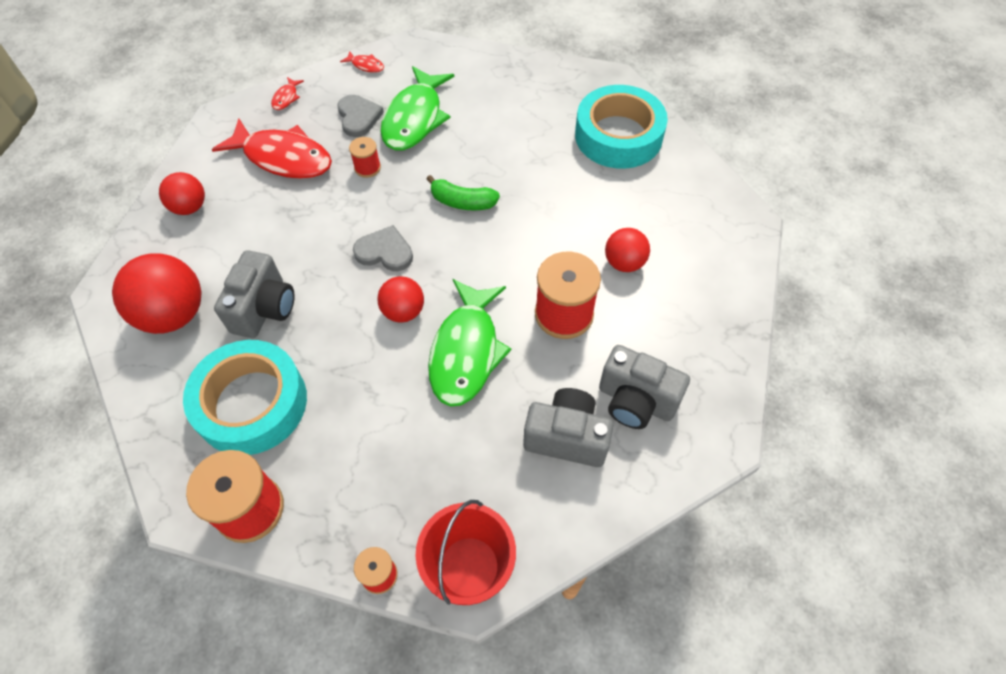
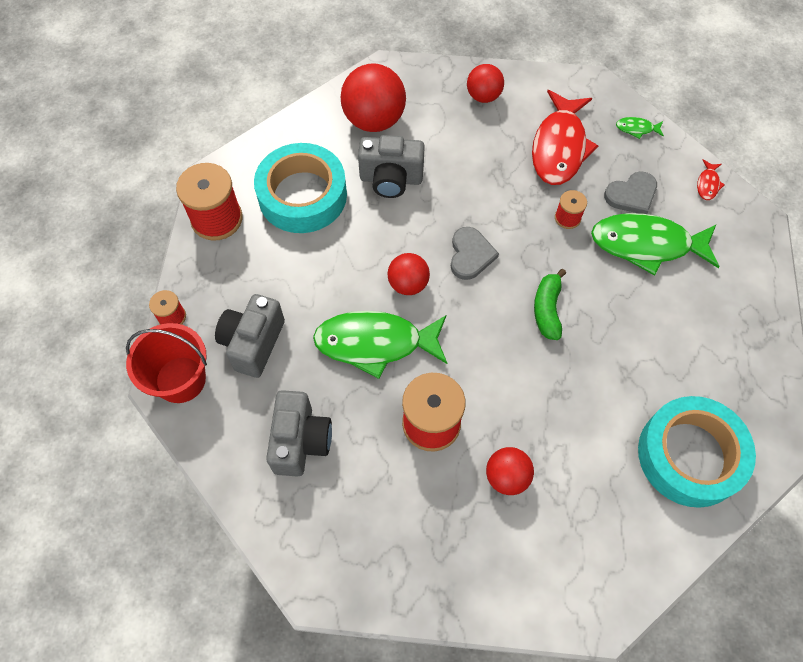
camera: 80 degrees right, 5 degrees up
(286, 98) = (637, 129): red fish -> green fish
(635, 401) = (345, 500): grey camera -> grey camera (253, 343)

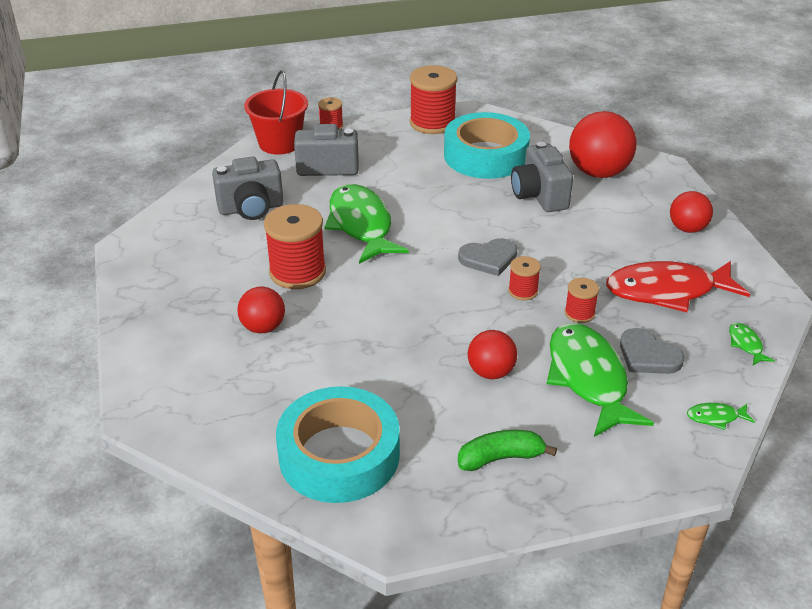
camera: 70 degrees right, 25 degrees down
(408, 284) = (432, 229): red ball -> red ball (491, 372)
(525, 246) = (523, 291): none -> red spool
(547, 309) = (458, 319): green banana -> green banana (500, 458)
(707, 184) = (716, 417): red fish -> green fish

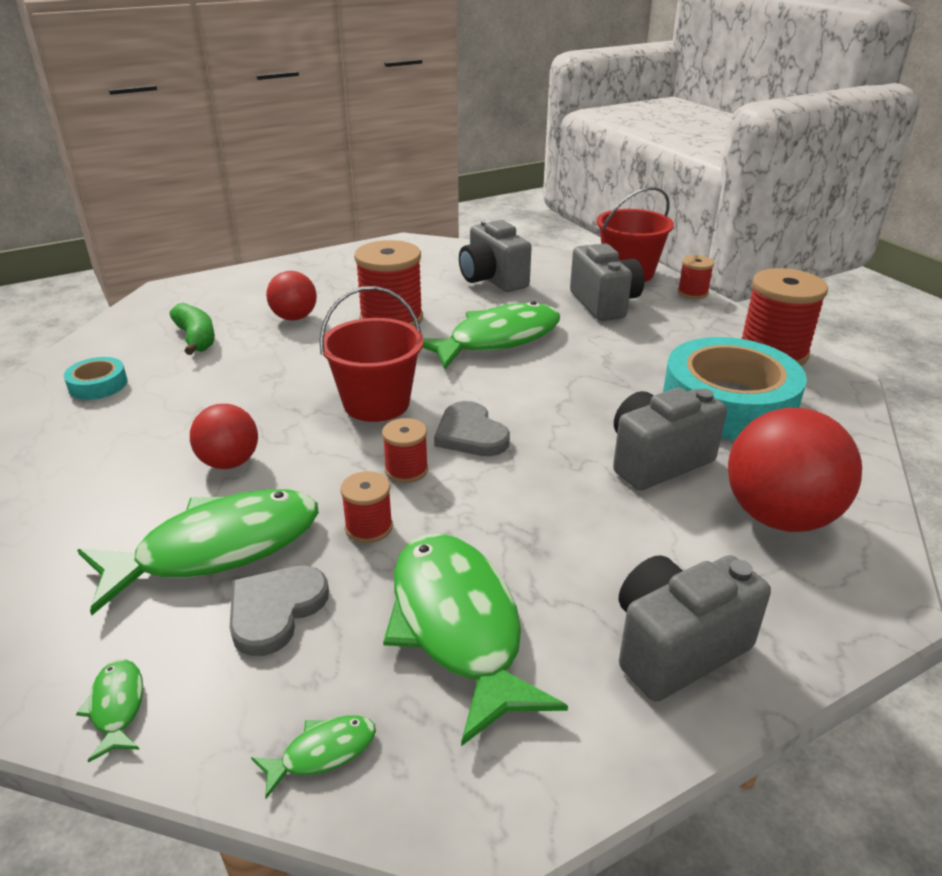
camera: 75 degrees right, 5 degrees down
(339, 455) = (98, 385): turquoise tape -> turquoise tape, size x0.44
(434, 295) = (376, 403): none -> red bucket
(500, 458) = (70, 487): green banana -> green banana (196, 338)
(667, 291) = (458, 626): red fish -> green fish
(687, 228) = (676, 647): red ball -> grey camera

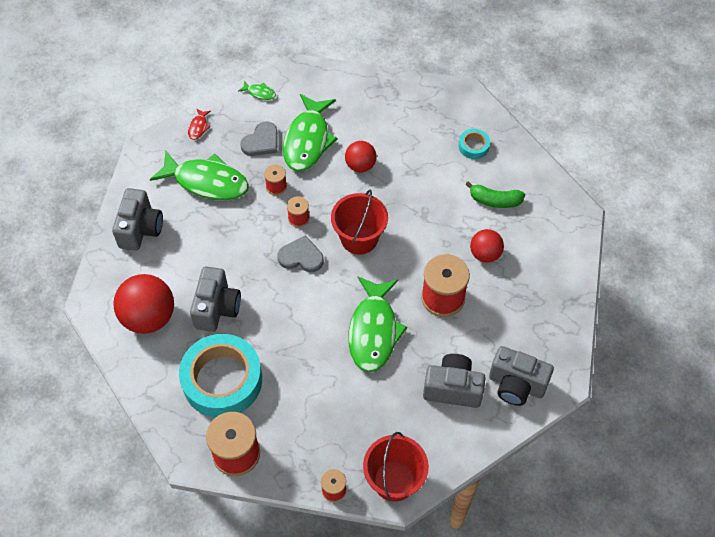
camera: 130 degrees right, 25 degrees up
(275, 610) = (261, 142): grey heart -> grey heart turned 60 degrees clockwise
(322, 753) = (198, 127): green fish -> red fish
(604, 304) = (365, 423): grey camera -> grey camera (516, 385)

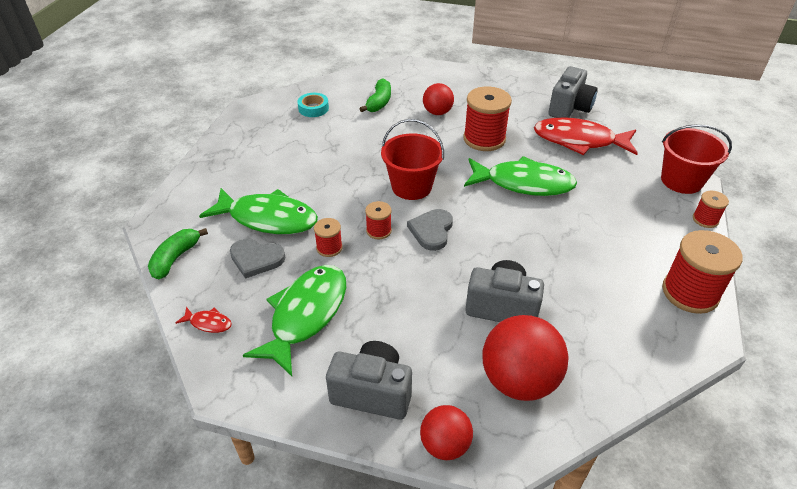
camera: 85 degrees left, 15 degrees down
(222, 380) = (600, 303): turquoise tape -> none
(259, 93) = (175, 258): green fish -> green banana
(261, 142) = (256, 259): grey heart -> grey heart turned 150 degrees clockwise
(360, 165) = (316, 180): red ball -> red ball (445, 445)
(453, 388) = (579, 141): grey camera -> red fish

